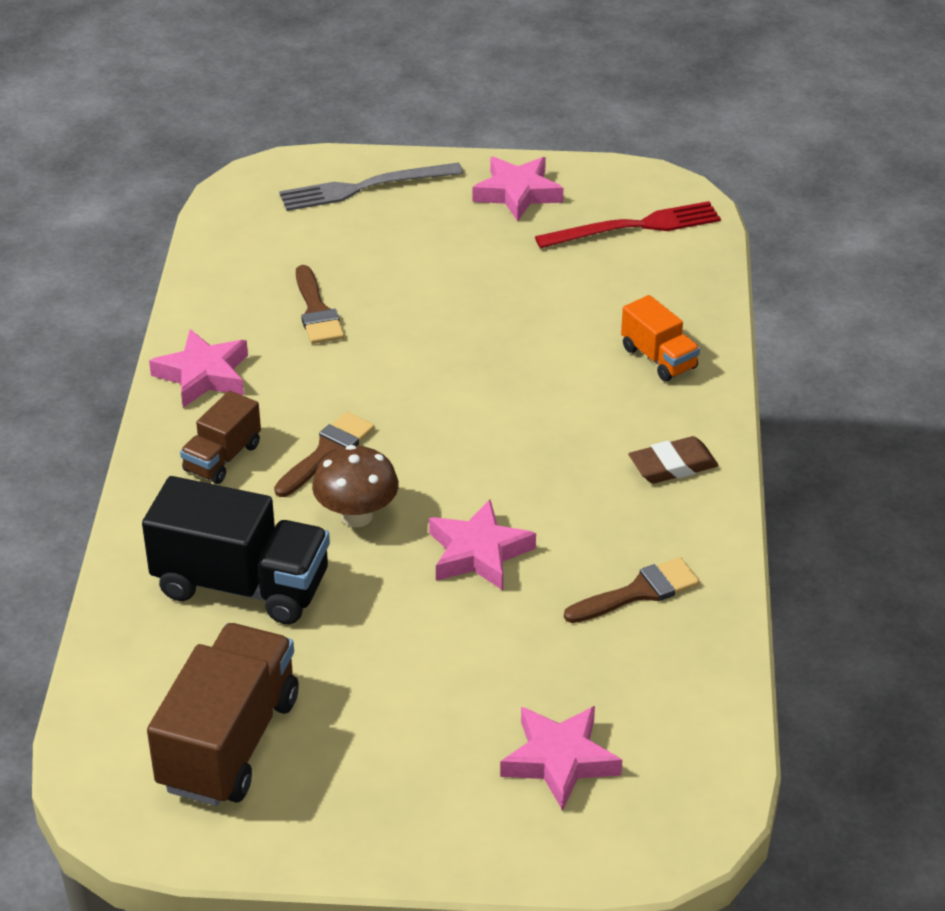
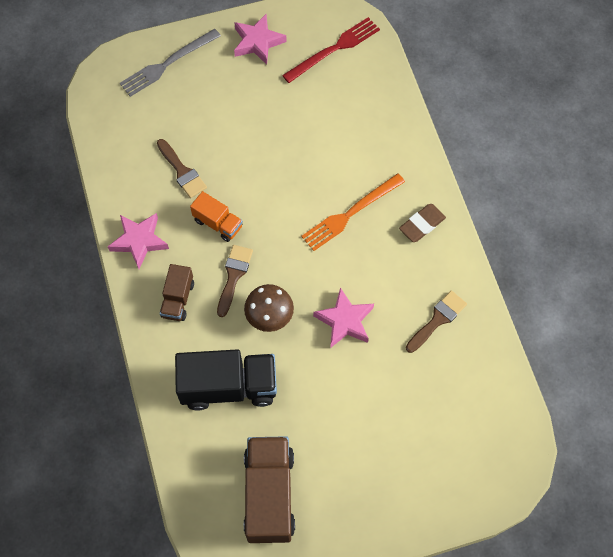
camera: 20 degrees left, 25 degrees up
(559, 423) = (350, 213): none -> orange fork
(560, 760) = (441, 446): pink star -> none
(658, 358) = (385, 147): orange truck -> orange truck (218, 223)

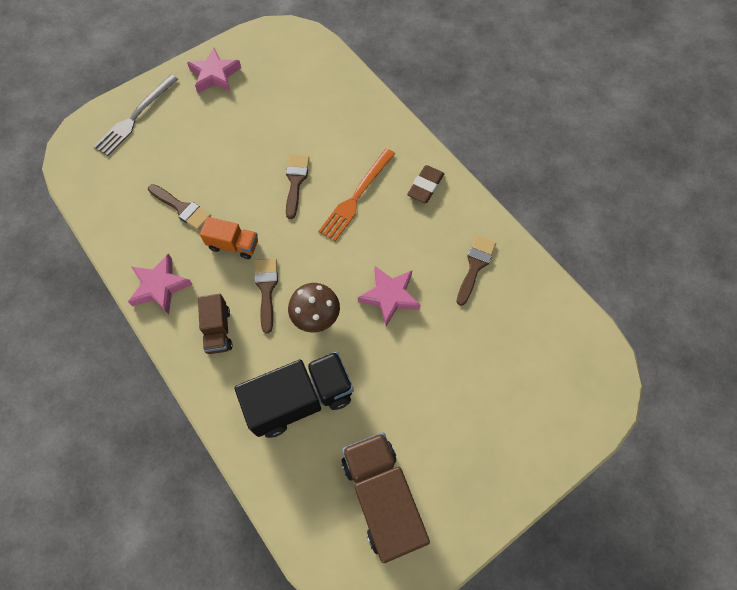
camera: 20 degrees left, 0 degrees up
(297, 179) = (296, 182): none -> brown brush
(334, 49) = (287, 62): red fork -> none

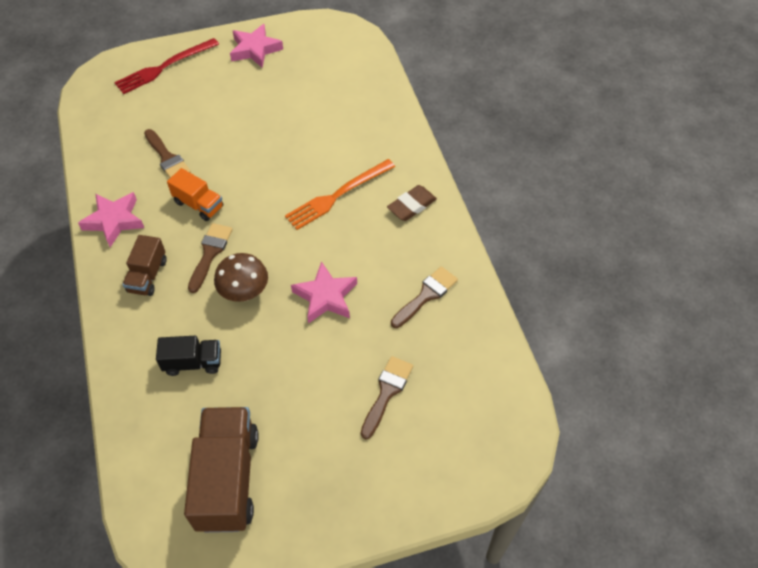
camera: 20 degrees right, 10 degrees down
(135, 117) = (164, 67): grey fork -> red fork
(296, 182) = (285, 165): brown brush -> brown brush (387, 392)
(300, 400) = (193, 362): black truck -> black truck, size x0.55

